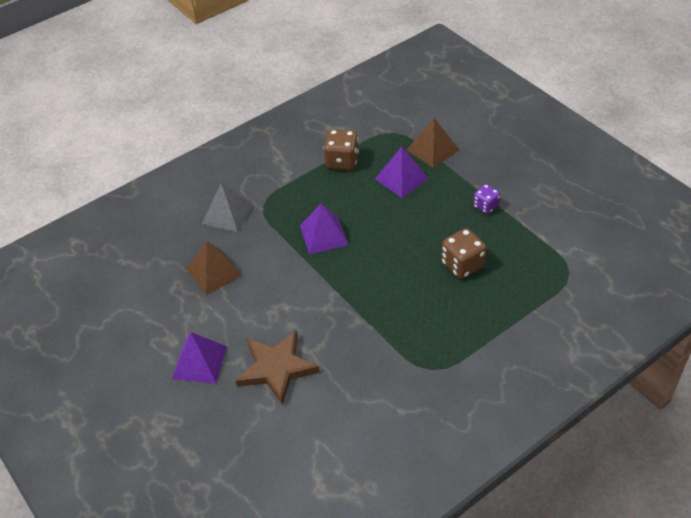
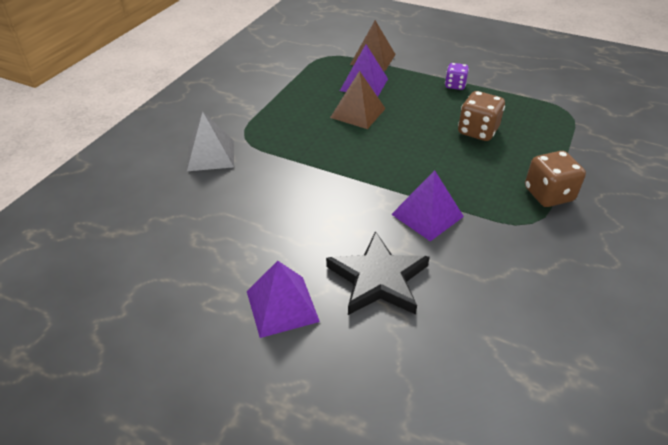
camera: 30 degrees left, 5 degrees down
(214, 272) = (233, 210): brown pyramid -> brown pyramid (357, 113)
(276, 368) = (378, 279): brown star -> black star
(323, 235) = (327, 144): purple pyramid -> purple pyramid (427, 215)
(342, 161) = (297, 86): brown dice -> brown dice (548, 195)

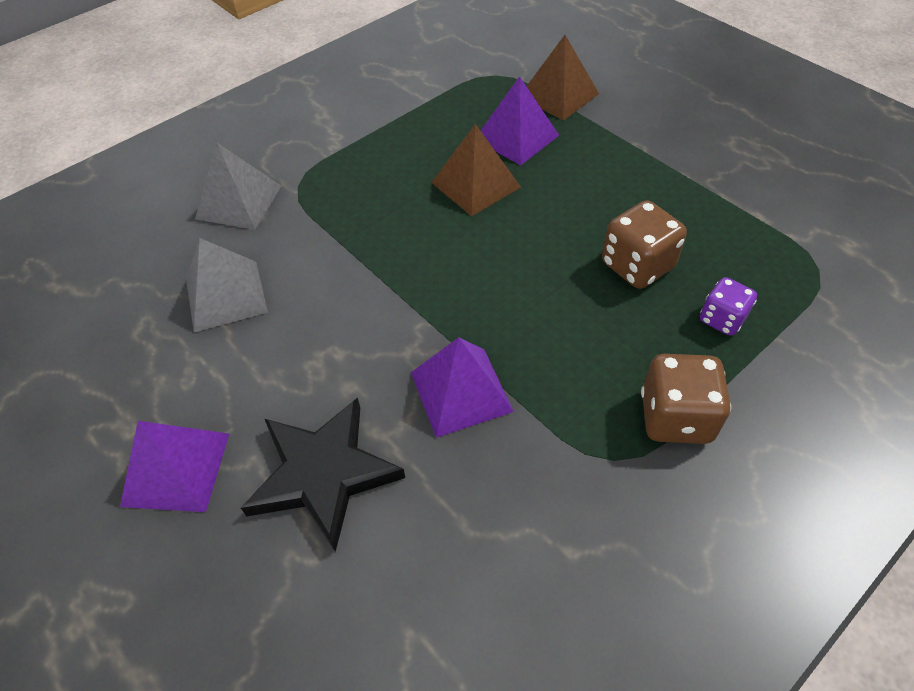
camera: 25 degrees right, 10 degrees up
(242, 206) = (226, 295): none -> grey pyramid
(455, 85) = (656, 172): purple dice -> purple dice (722, 319)

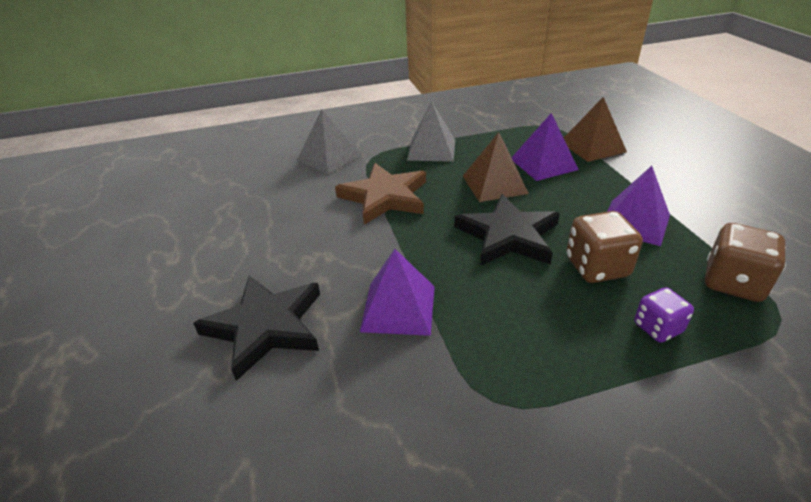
camera: 25 degrees right, 15 degrees down
(176, 469) = (180, 290): purple pyramid -> purple pyramid (634, 222)
(226, 295) = (283, 204): grey pyramid -> grey pyramid (431, 149)
(354, 243) = (385, 197): none -> brown star
(528, 254) = (508, 236): none -> black star
(675, 417) = (570, 389): brown dice -> brown dice (733, 283)

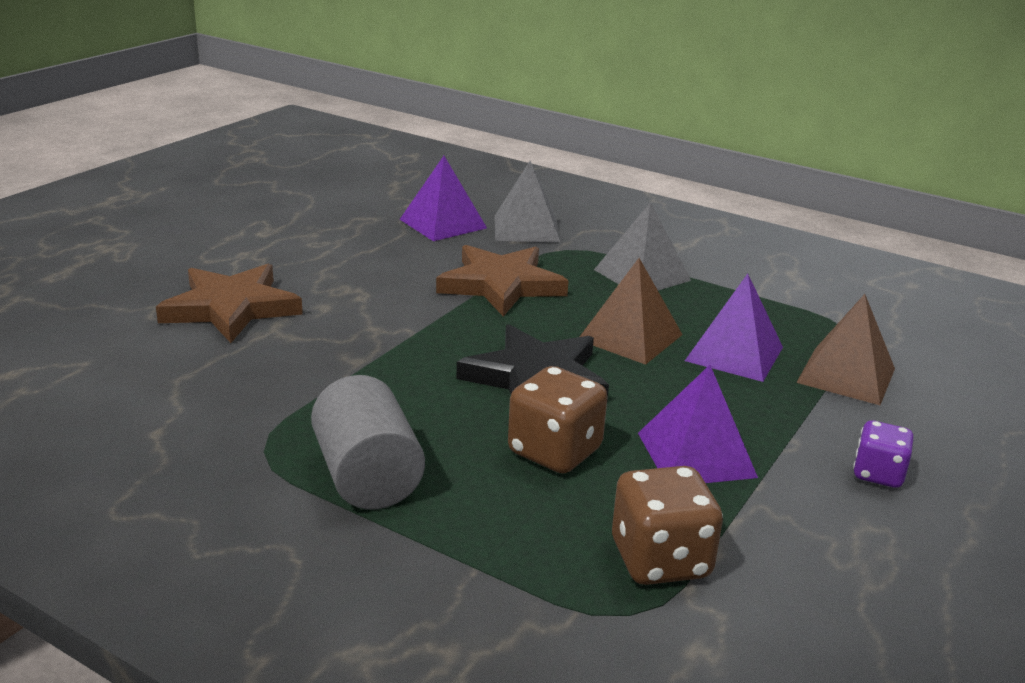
camera: 45 degrees right, 10 degrees down
(265, 327) = (231, 308): black star -> brown star
(398, 308) = (331, 358): purple pyramid -> purple pyramid (443, 223)
(570, 360) = (367, 476): none -> grey cylinder
(657, 328) = (490, 520): purple dice -> purple dice (878, 474)

